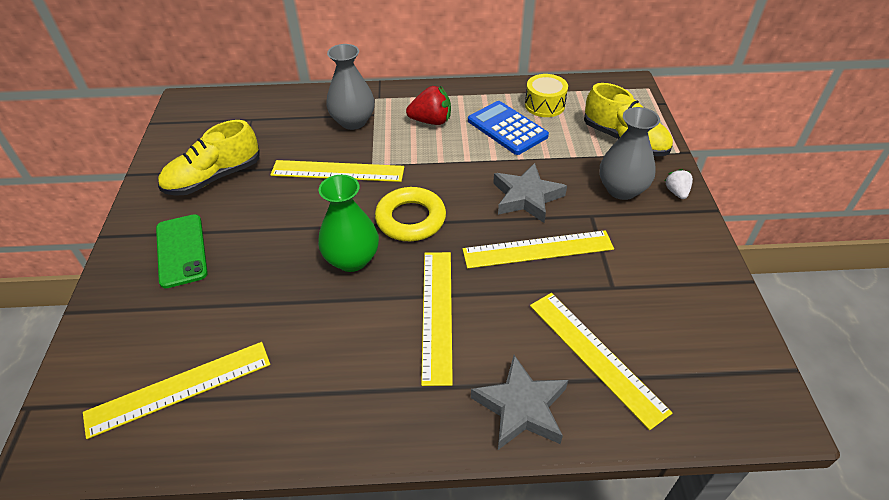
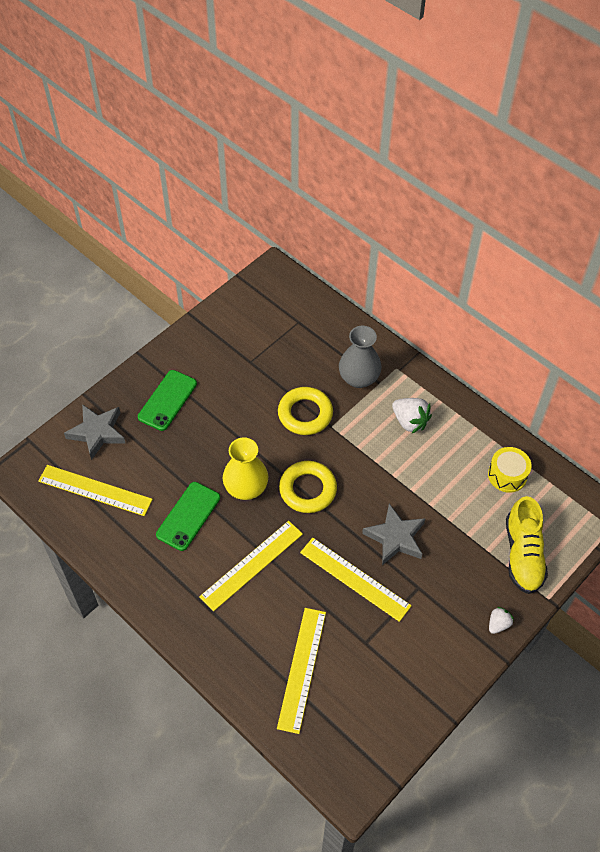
camera: 45 degrees right, 10 degrees up
(214, 178) = (231, 357): yellow shoe -> none
(321, 326) = (188, 516): none -> green phone
(337, 171) = (305, 414): yellow ruler -> yellow ring
(352, 259) = (246, 488): green vase -> yellow vase
(431, 121) = (410, 421): red strawberry -> white strawberry
(507, 128) = (453, 472): blue calculator -> none
(521, 407) = (231, 655): grey star -> grey star (97, 432)
(621, 189) = (464, 588): grey vase -> none

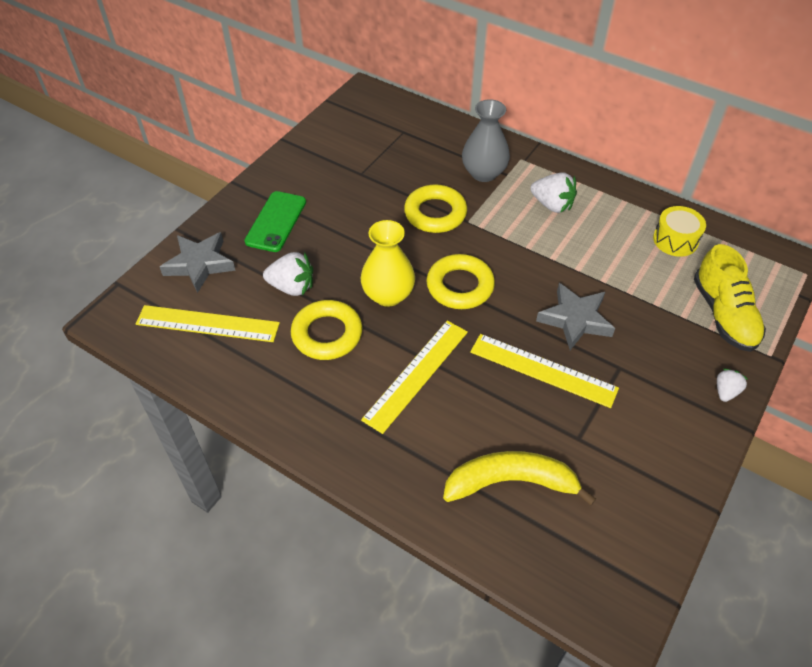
camera: 10 degrees left, 5 degrees down
(169, 467) = (292, 287): none -> white strawberry
(188, 516) = (327, 334): green phone -> yellow ring
(302, 669) = (511, 482): yellow ruler -> yellow banana

